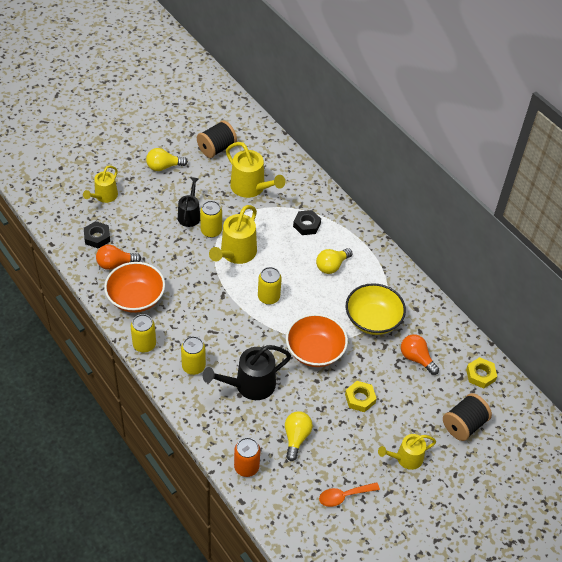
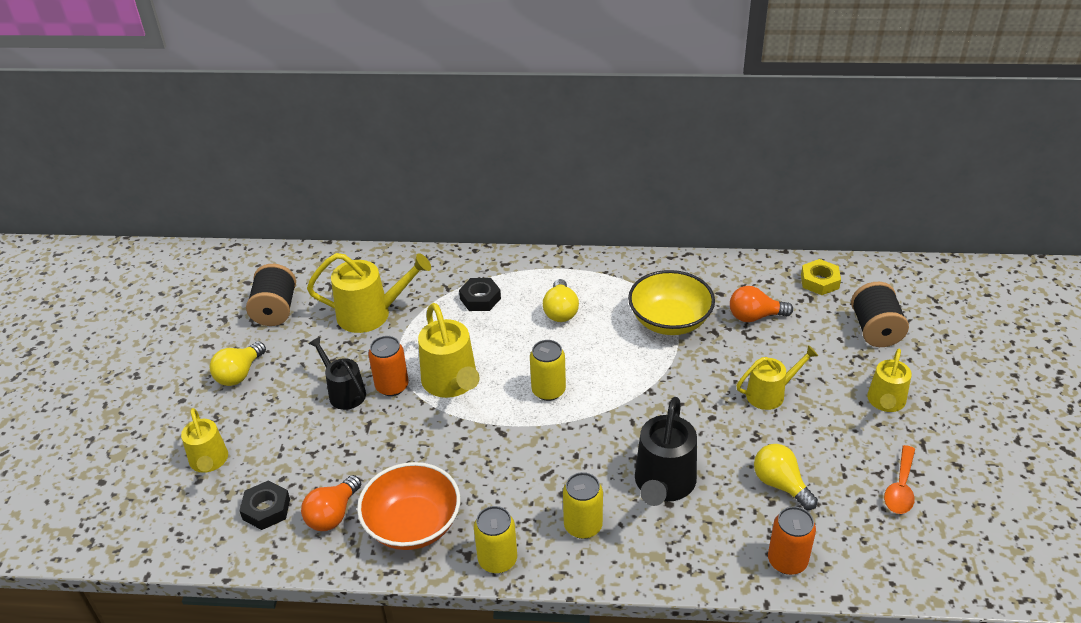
camera: 45 degrees left, 10 degrees down
(211, 231) = (392, 386): yellow can -> orange can
(315, 351) = (667, 394): orange bowl -> none
(360, 398) = (770, 394): yellow nut -> yellow watering can

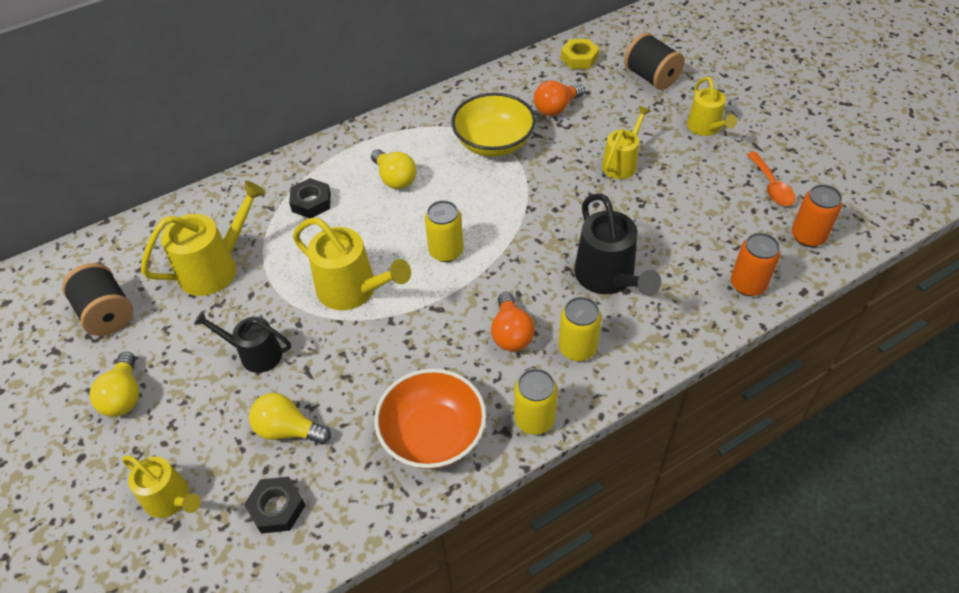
camera: 35 degrees left, 10 degrees up
(333, 514) = (349, 472): orange light bulb -> orange light bulb (511, 333)
(392, 386) = (298, 323): orange can -> orange can (808, 236)
(780, 484) = (691, 229): yellow light bulb -> yellow light bulb (288, 430)

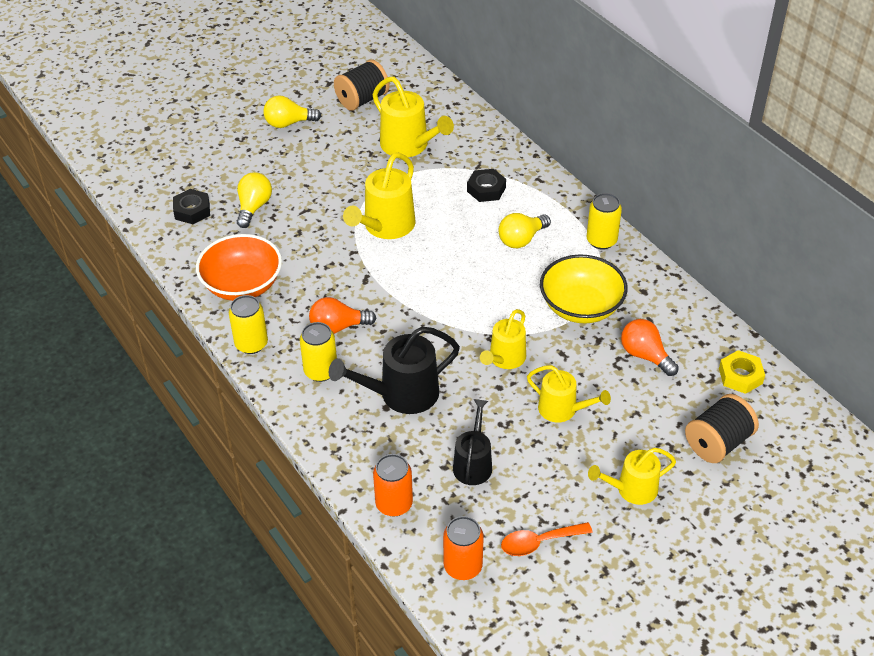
camera: 85 degrees right, 5 degrees down
(171, 499) = (205, 161): yellow watering can -> yellow watering can (505, 359)
(255, 354) = (322, 180): black watering can -> black watering can (473, 463)
(446, 251) = (431, 280): yellow can -> yellow can (601, 241)

